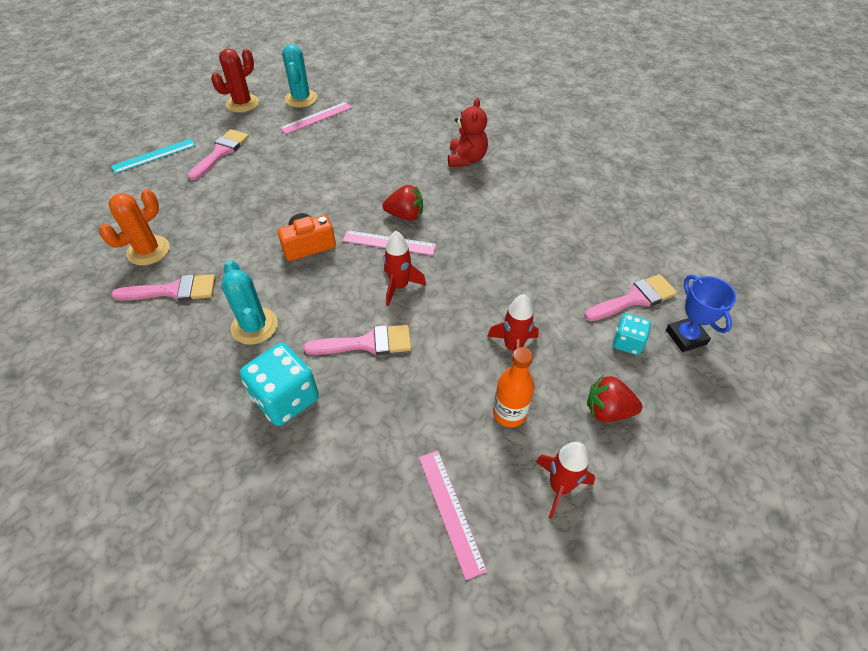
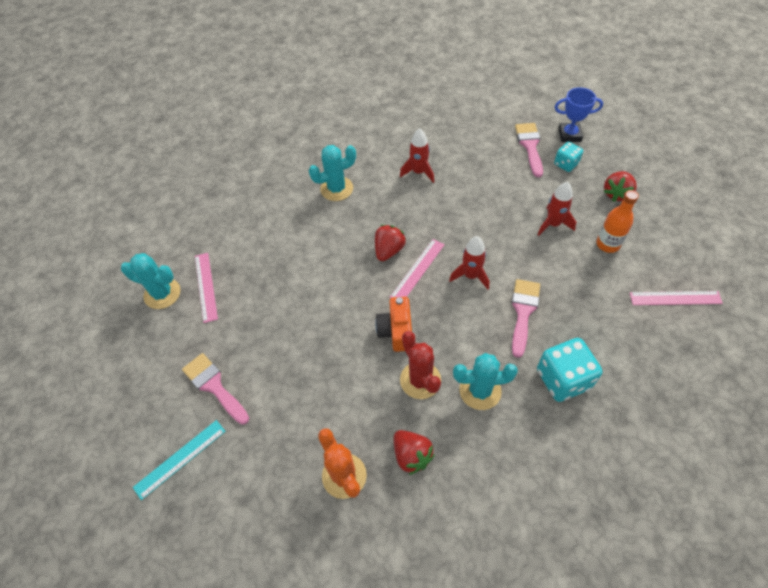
camera: 65 degrees left, 5 degrees up
(154, 156) = (180, 458): turquoise ruler -> turquoise ruler turned 60 degrees clockwise
(173, 290) = (412, 455): pink brush -> red strawberry
(242, 103) = (133, 352): red cactus -> red cactus (420, 380)
(466, 159) = (336, 189): red teddy bear -> turquoise cactus
(559, 487) = (666, 237): red rocket -> red rocket (418, 172)

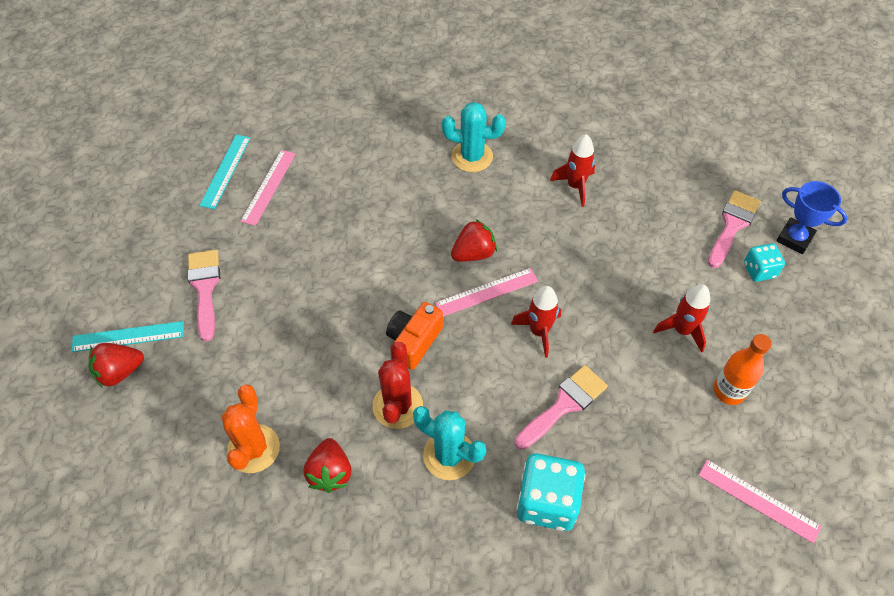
camera: 30 degrees right, 0 degrees up
(162, 293) = (225, 171): turquoise cactus -> turquoise ruler
(616, 194) = (793, 340): red strawberry -> red strawberry (120, 372)

